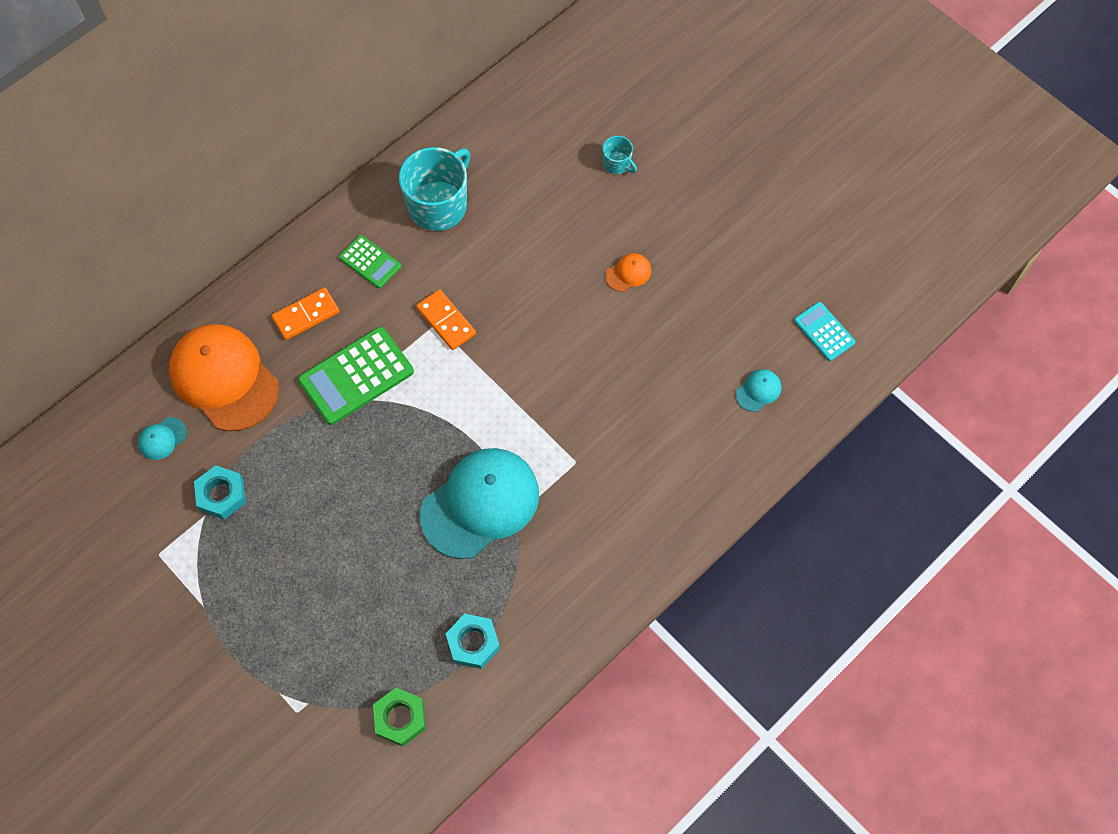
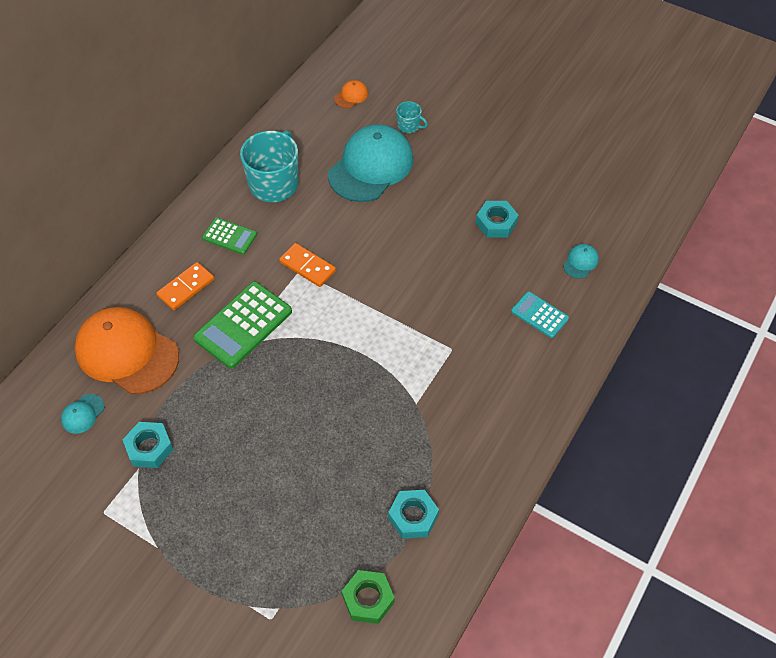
camera: 15 degrees left, 10 degrees down
(480, 504) = (382, 401): turquoise cap -> turquoise cap (371, 167)
(628, 273) = (445, 200): orange cap -> orange cap (351, 96)
(677, 317) = (496, 223): none -> turquoise nut
(824, 332) = (614, 209): turquoise calculator -> turquoise calculator (539, 315)

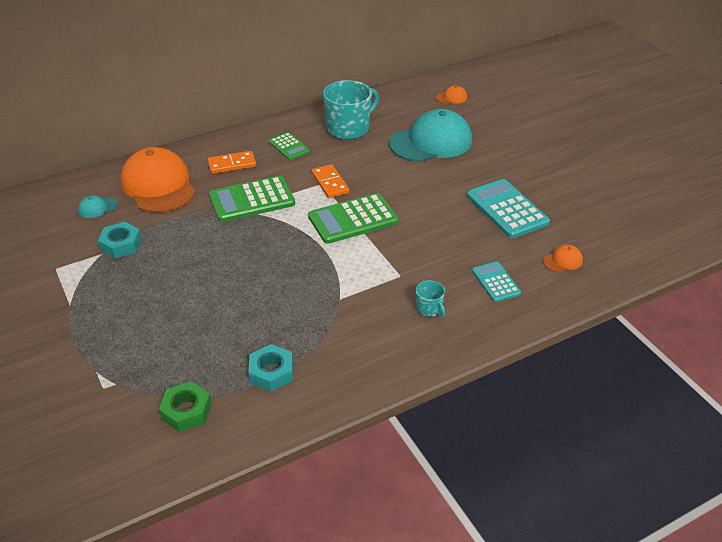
camera: 30 degrees right, 15 degrees down
(362, 302) = (353, 219): none -> green calculator
(409, 126) = (483, 128): turquoise mug -> turquoise mug (429, 309)
(496, 223) = (507, 209): turquoise nut -> turquoise calculator
(580, 262) = (563, 260): turquoise cap -> orange cap

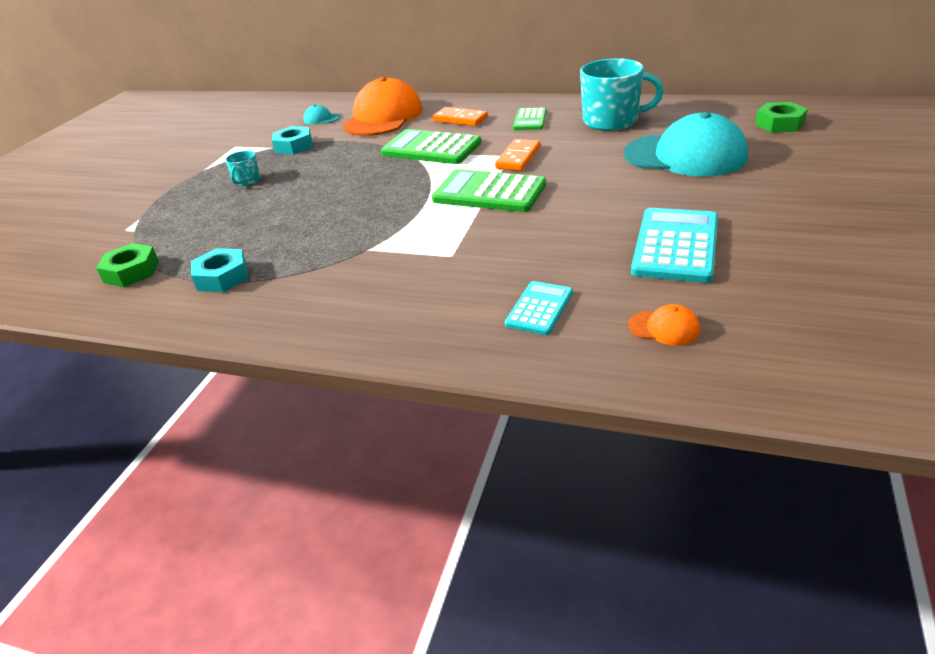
camera: 50 degrees right, 5 degrees down
(429, 309) = (428, 297): turquoise mug -> turquoise mug (247, 181)
(451, 97) = (779, 124): orange cap -> green nut

